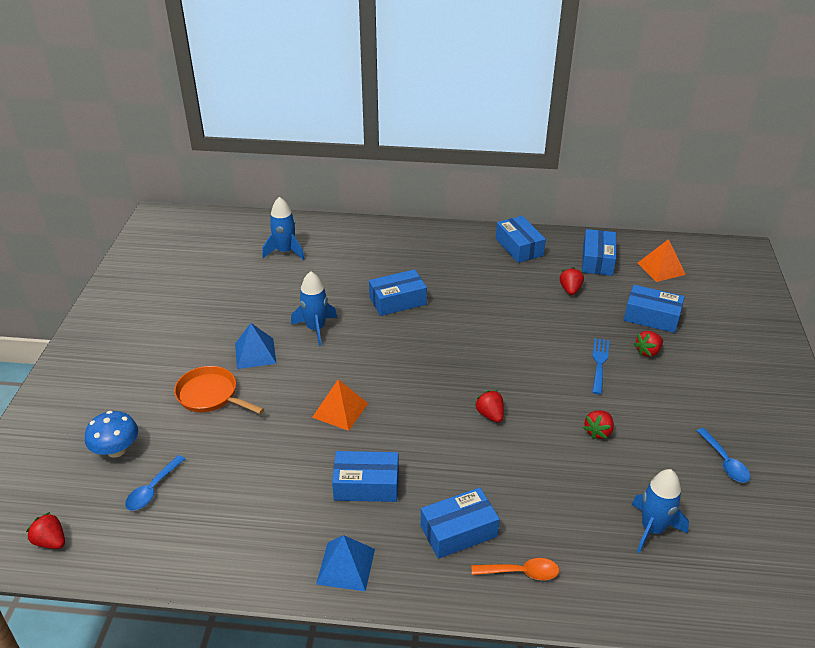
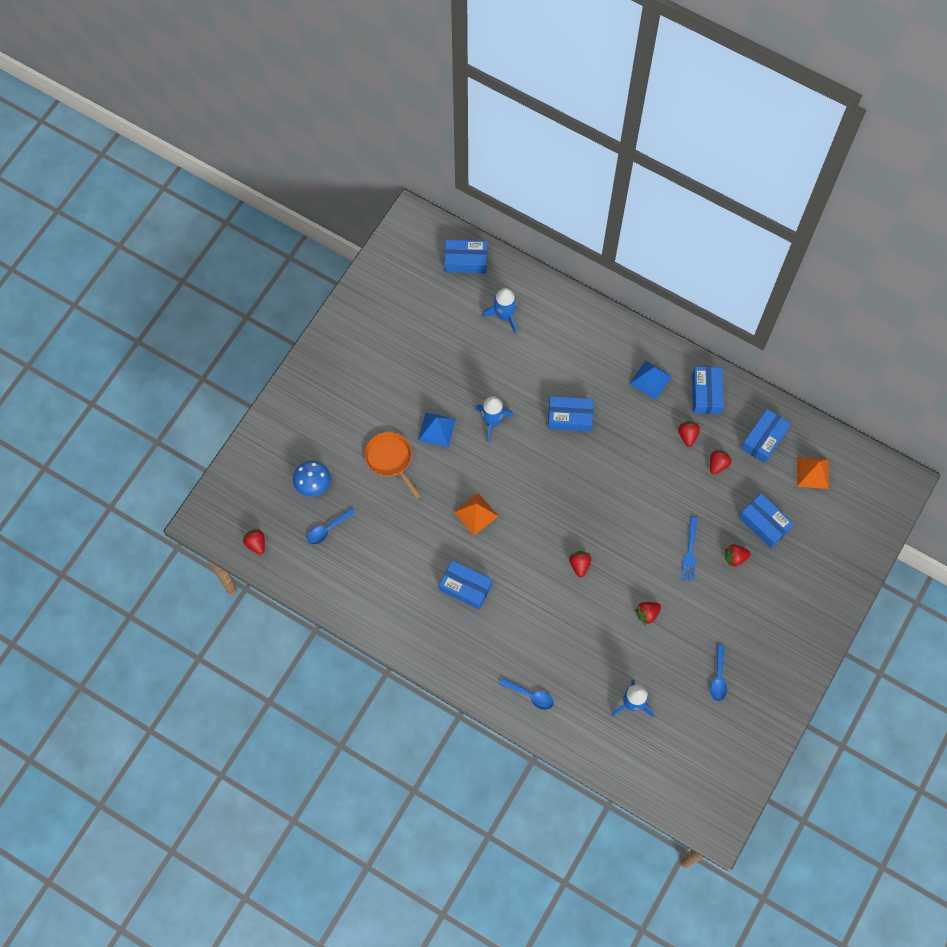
camera: 25 degrees right, 30 degrees up
(346, 566) = (426, 642): blue pyramid -> blue pyramid (650, 380)
(458, 531) = (507, 649): blue box -> blue box (465, 261)
(521, 572) = (530, 695): orange spoon -> blue spoon
(524, 279) = (687, 435): none -> red strawberry
(599, 363) = (690, 552): blue fork -> blue fork turned 150 degrees clockwise

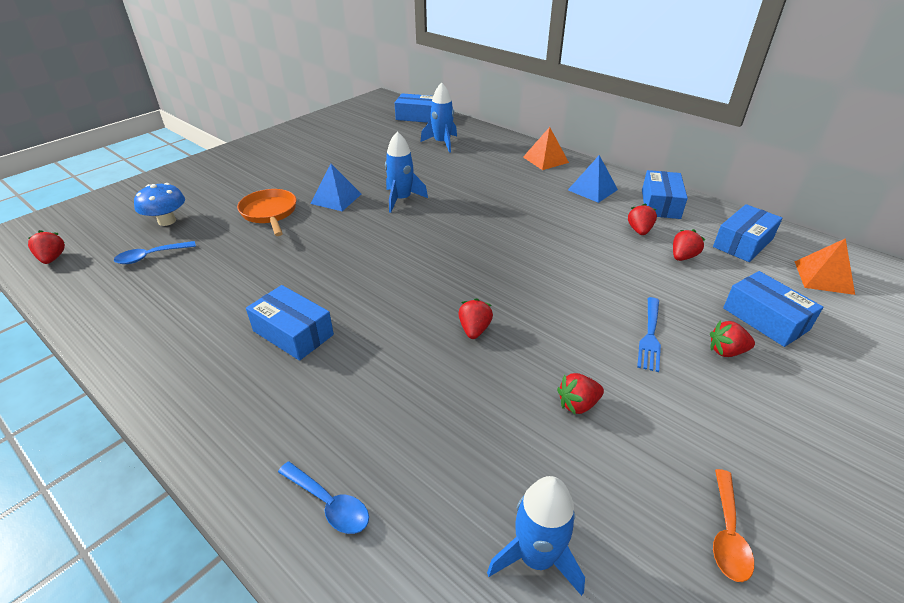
camera: 10 degrees right, 30 degrees down
(476, 514) = (347, 264): orange pyramid -> orange pyramid (545, 159)
(570, 417) = (493, 205): blue box -> none
(718, 678) = (727, 534): blue spoon -> orange spoon

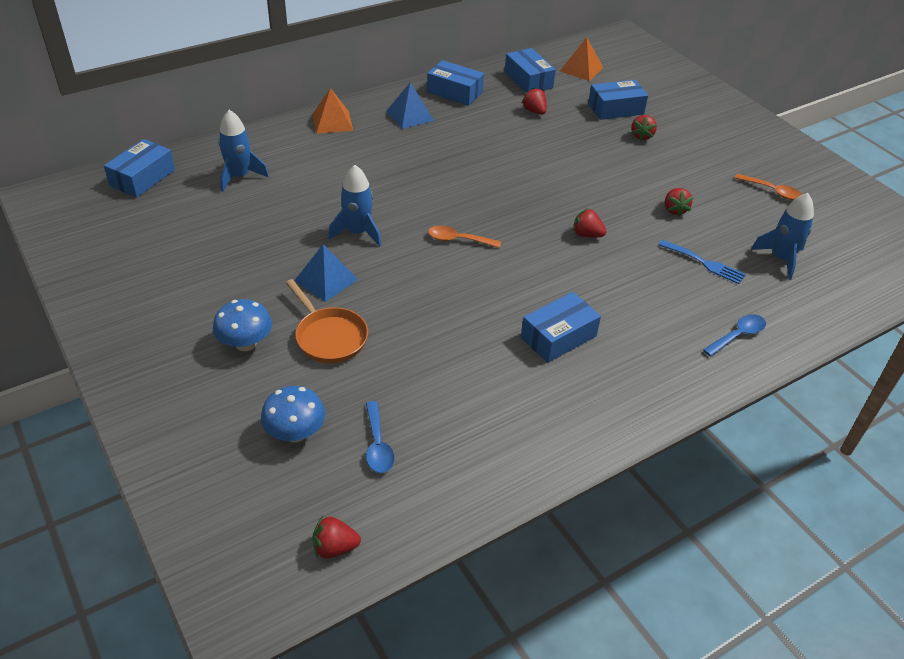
camera: 75 degrees left, 5 degrees up
(257, 185) = (245, 343): none -> blue mushroom
(270, 213) = (329, 337): orange pan -> orange pan turned 120 degrees counterclockwise
(418, 248) = (458, 240): none -> orange spoon
(639, 230) = (489, 116): red strawberry -> none
(650, 336) = (619, 159): blue fork -> blue fork (704, 263)

